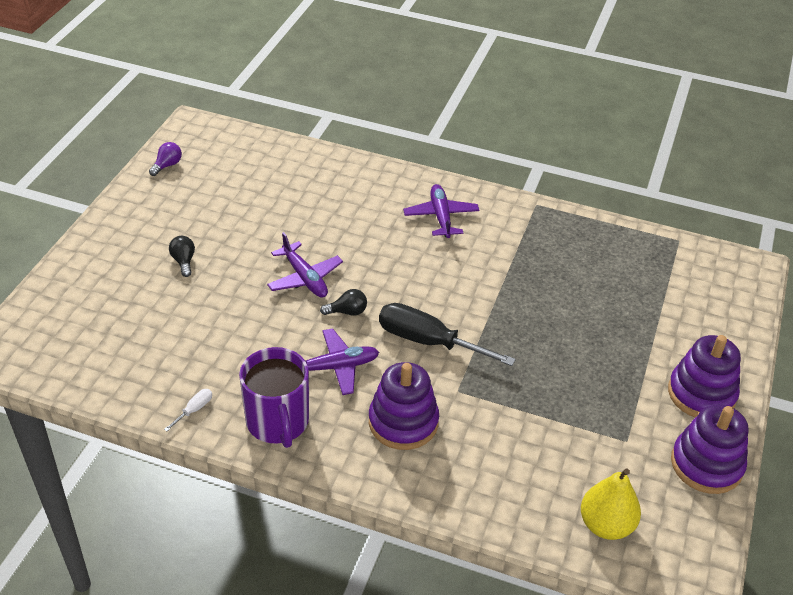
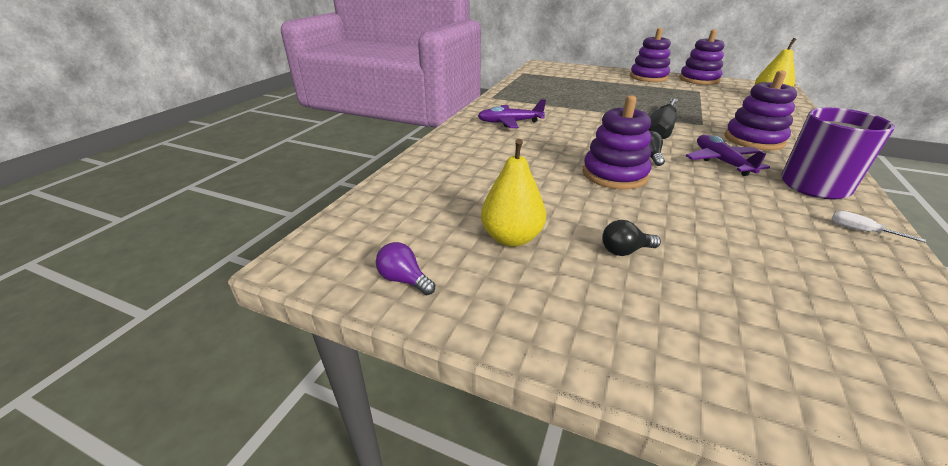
camera: 85 degrees left, 10 degrees down
(206, 209) = (511, 238): none -> yellow pear
(305, 278) = (614, 174): purple plane -> purple stacking toy

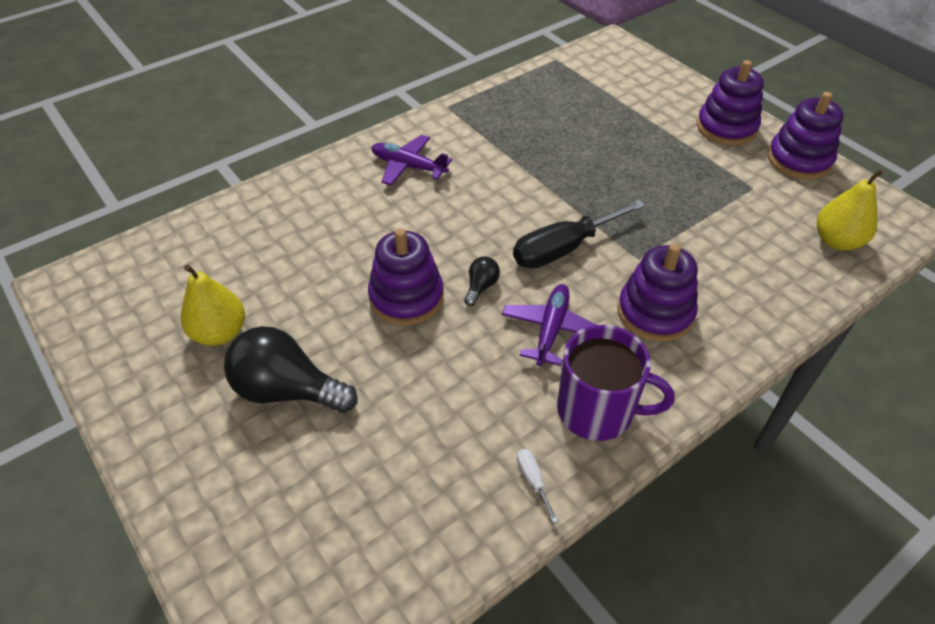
camera: 30 degrees right, 15 degrees up
(404, 280) = (106, 336): purple light bulb -> none
(625, 251) = (287, 390): black light bulb -> black light bulb, size x2.16

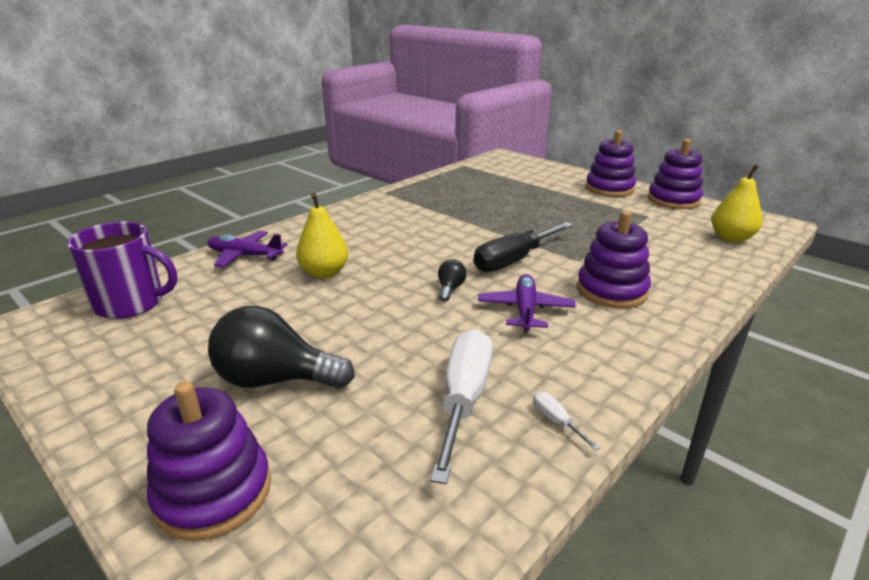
camera: 10 degrees left, 20 degrees down
(220, 333) = (196, 344): yellow pear -> yellow pear (324, 273)
(406, 297) = (382, 302): purple stacking toy -> purple stacking toy (213, 492)
(408, 166) = (361, 225): purple plane -> purple plane (244, 256)
(455, 440) = (464, 399): none -> white screwdriver
(597, 410) = (594, 360): purple mug -> purple mug (131, 303)

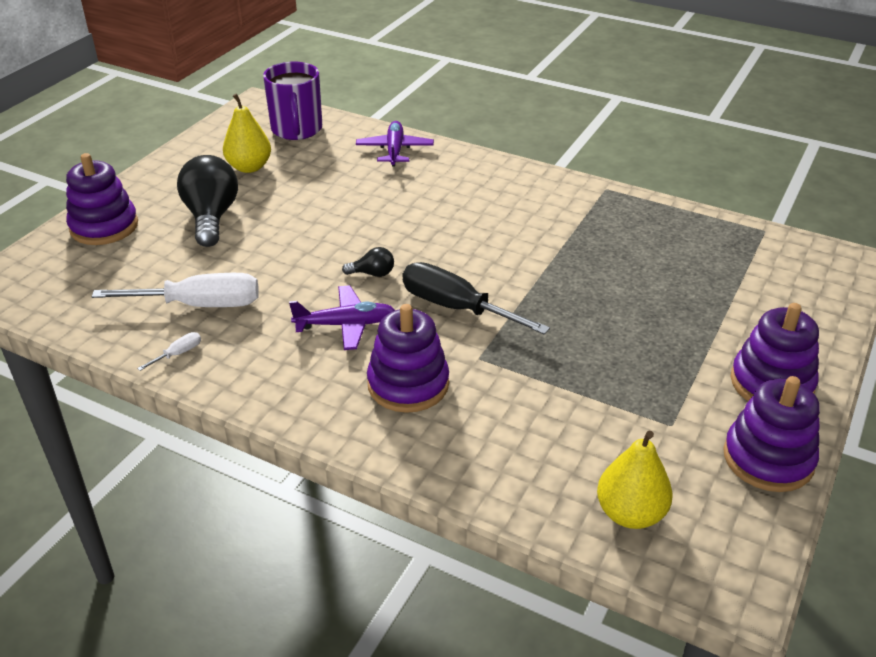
camera: 75 degrees right, 10 degrees up
(324, 273) = (378, 198): yellow pear -> yellow pear (249, 167)

